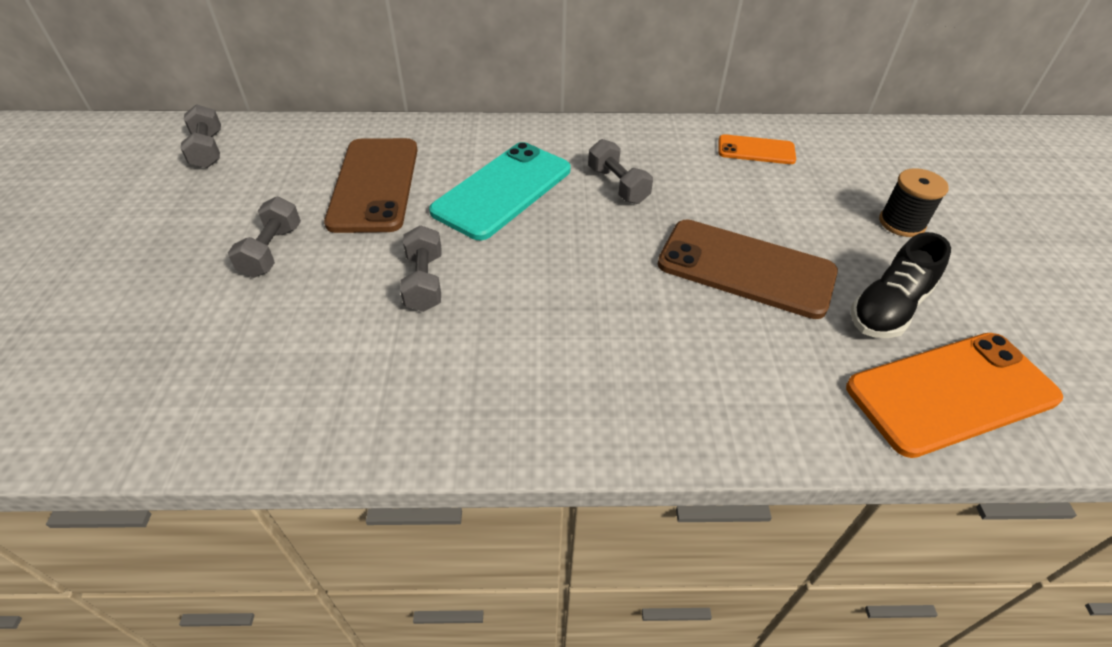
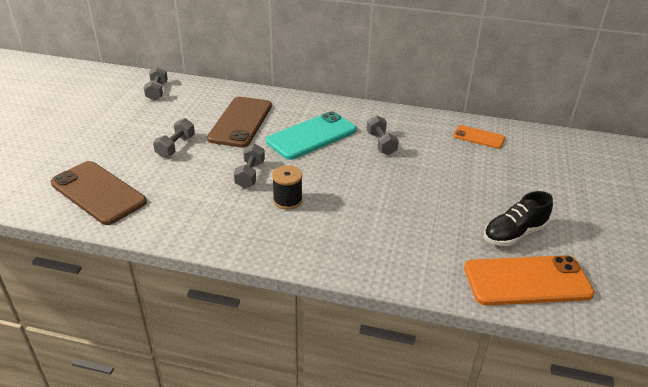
camera: 15 degrees right, 10 degrees down
(745, 268) = (437, 199): brown phone -> brown phone (98, 193)
(901, 223) = (551, 191): black spool -> black spool (287, 200)

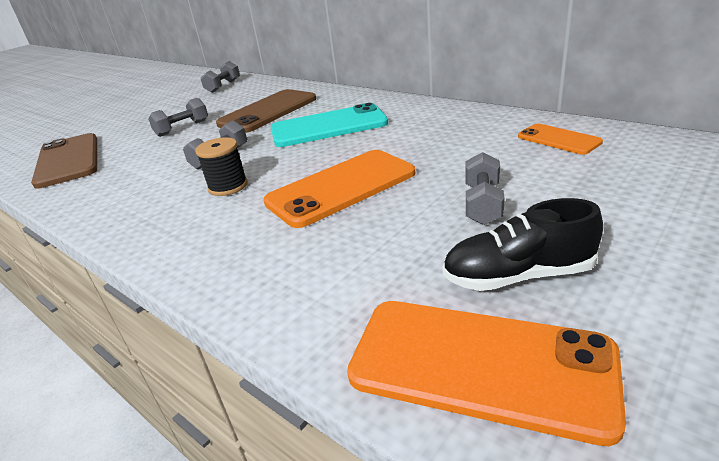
camera: 30 degrees right, 5 degrees down
(373, 191) = (341, 188): none -> orange phone
(381, 143) = (406, 138): grey dumbbell -> grey dumbbell (482, 204)

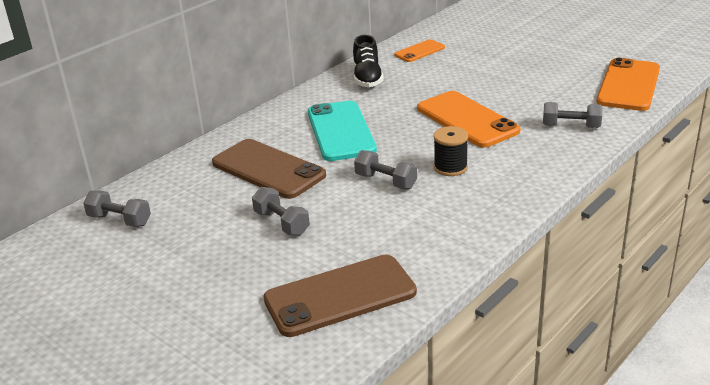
camera: 90 degrees left, 0 degrees up
(482, 204) = (500, 77): grey dumbbell -> grey dumbbell (571, 126)
(518, 275) = (569, 74): black shoe -> black shoe (367, 78)

